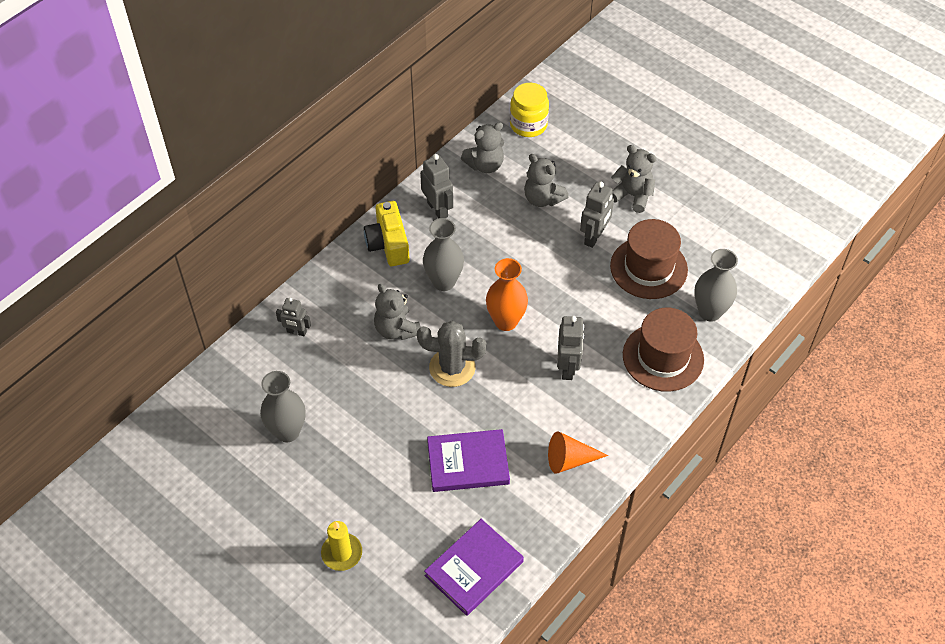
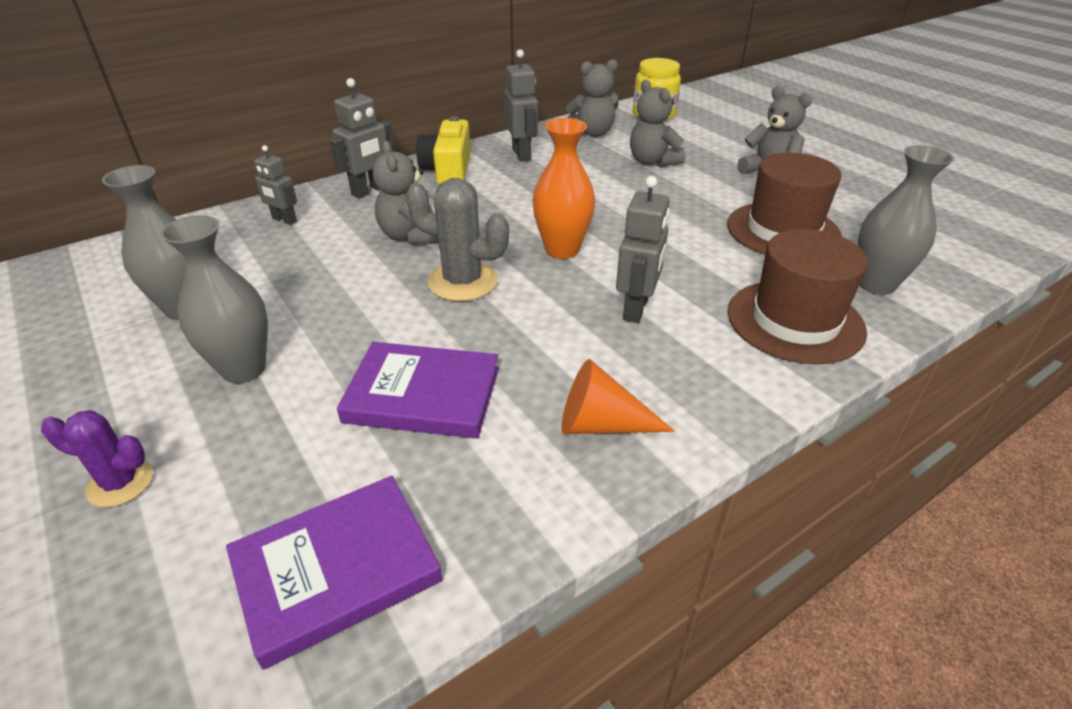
camera: 15 degrees right, 15 degrees down
(342, 553) = (120, 483): yellow candle -> purple cactus
(444, 282) = (497, 206): grey vase -> grey vase (244, 369)
(594, 237) = (711, 196): grey robot -> grey robot (370, 191)

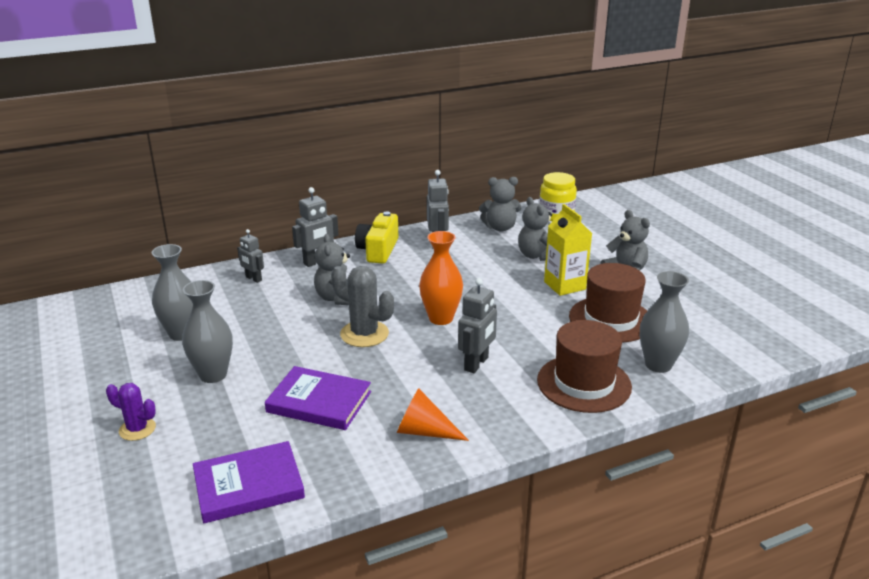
camera: 10 degrees right, 10 degrees down
(704, 194) = (564, 285): none -> yellow carton

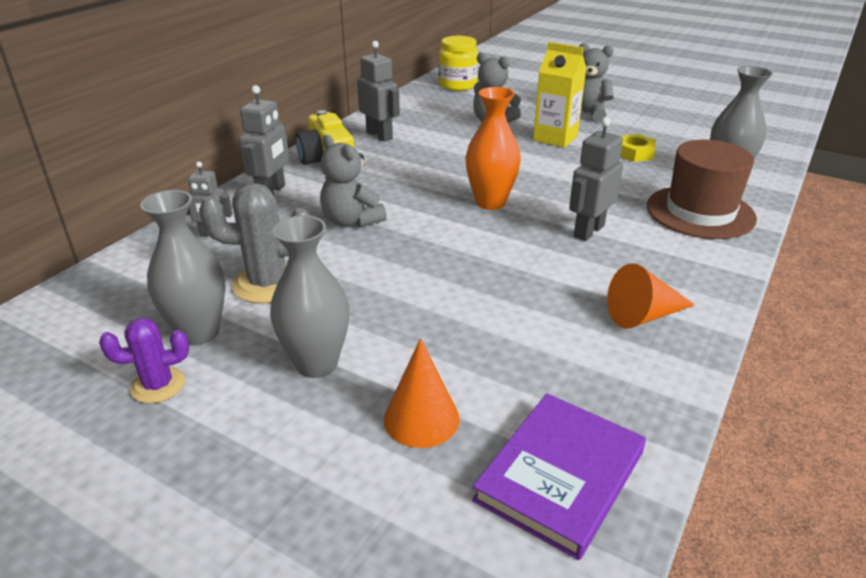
camera: 35 degrees left, 5 degrees up
(137, 429) = (304, 486): purple cactus -> purple cactus (158, 385)
(224, 426) = (421, 418): none -> orange cone
(319, 402) = (493, 336): purple book -> none
(364, 334) = (435, 245): grey cactus -> grey cactus (268, 283)
(476, 364) = (588, 231): grey robot -> grey robot turned 135 degrees counterclockwise
(500, 228) = (422, 108): grey teddy bear -> none
(610, 319) = (635, 153): brown hat -> yellow nut

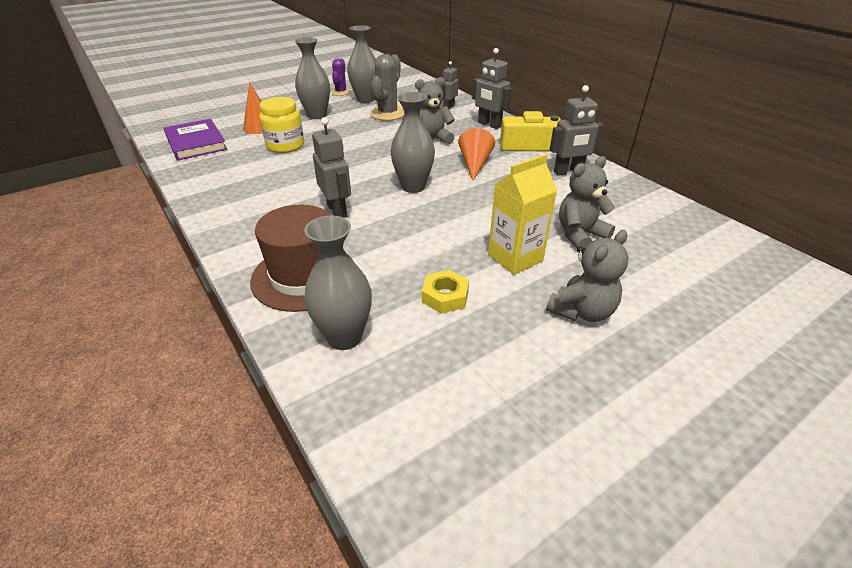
camera: 115 degrees right, 5 degrees up
(457, 85) = (714, 245): yellow jar -> yellow jar (285, 146)
(490, 202) = (413, 186): orange vase -> grey vase
(643, 315) = (239, 194): orange cone -> orange cone (474, 164)

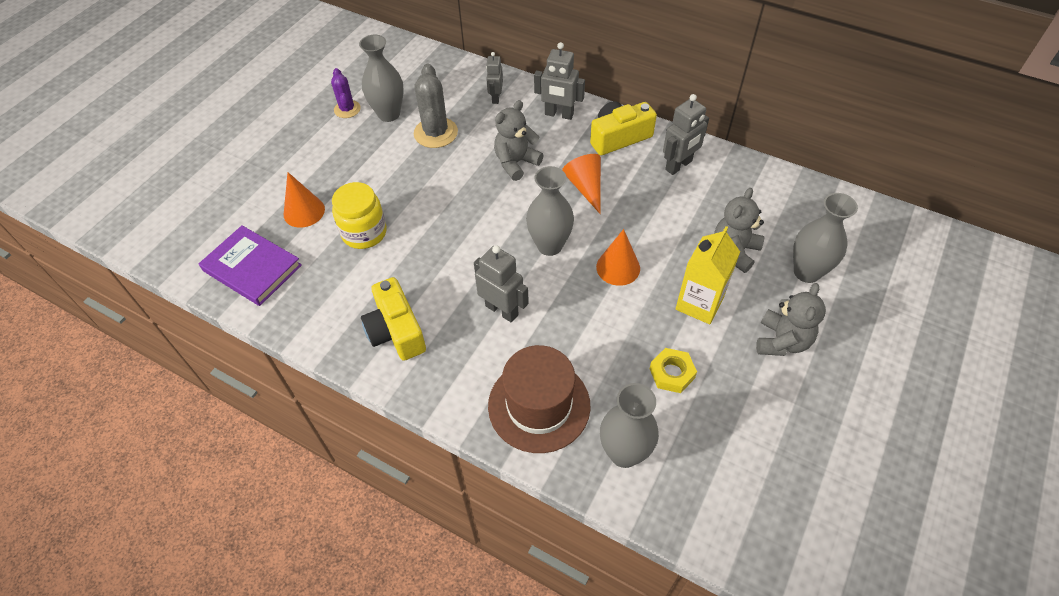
camera: 25 degrees left, 15 degrees up
(247, 198) = (396, 331): none -> yellow camera
(317, 115) = (355, 165): grey vase -> grey vase (807, 272)
(459, 214) = (618, 267): none -> orange cone

